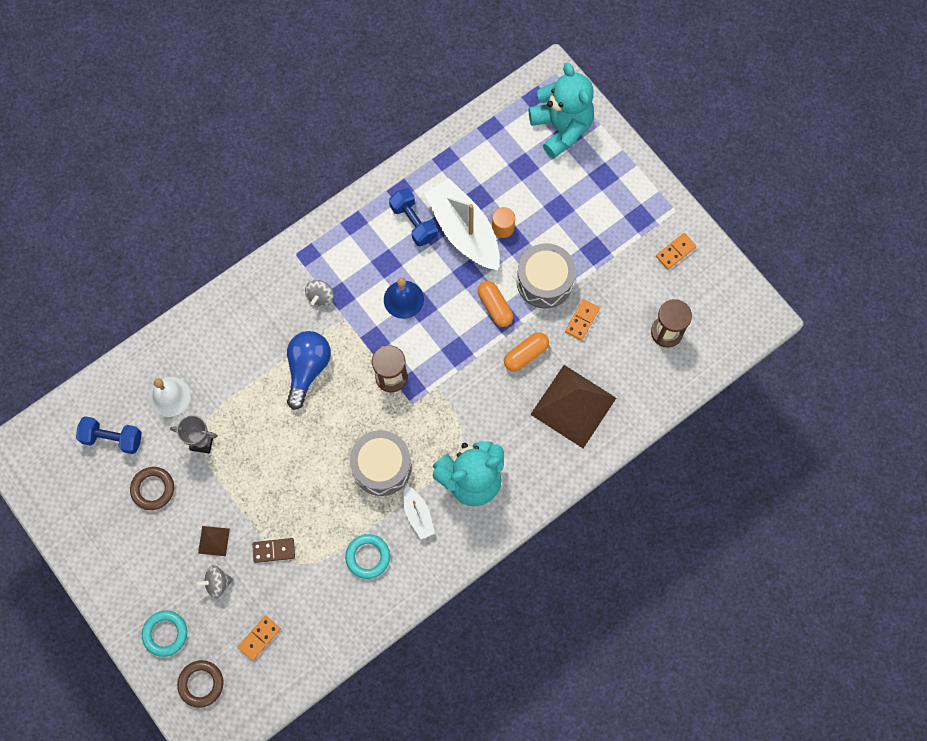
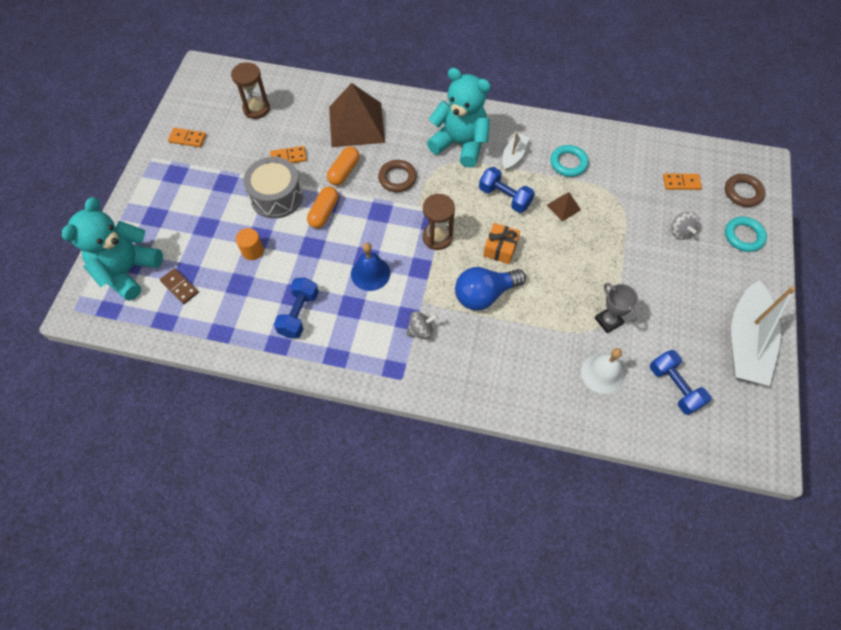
camera: 130 degrees left, 10 degrees down
(153, 489) = (674, 325): brown ring -> brown ring (397, 178)
(213, 541) = (660, 256): brown pyramid -> brown pyramid (563, 207)
(217, 583) = (680, 232): grey spinning top -> grey spinning top turned 45 degrees clockwise
(274, 550) = (624, 216): brown domino -> brown domino (180, 287)
(336, 418) = (500, 248): none -> orange gift
(382, 466) = (504, 197): grey drum -> blue dumbbell
(464, 231) = (277, 274): white boat -> white boat (745, 342)
(526, 354) = (344, 171): orange capsule -> orange capsule turned 75 degrees counterclockwise

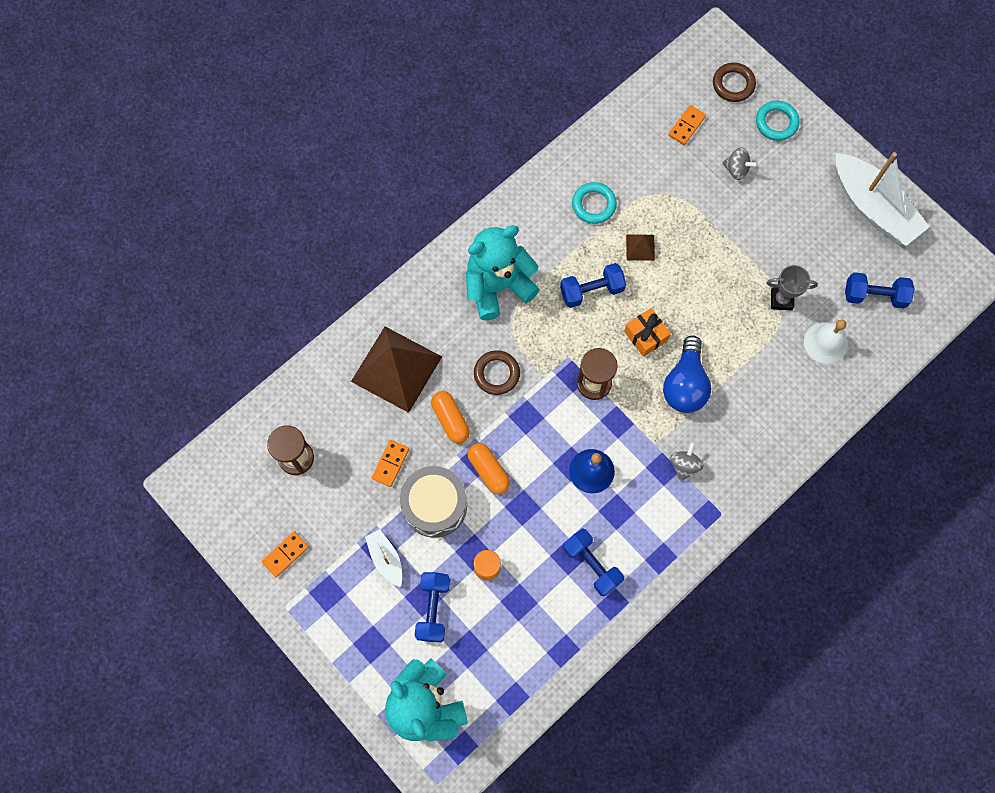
camera: 55 degrees left, 10 degrees up
(180, 287) = (481, 662): brown domino -> none
(201, 237) = (433, 608): none -> blue dumbbell
(513, 156) = (549, 247): white boat -> white boat (386, 559)

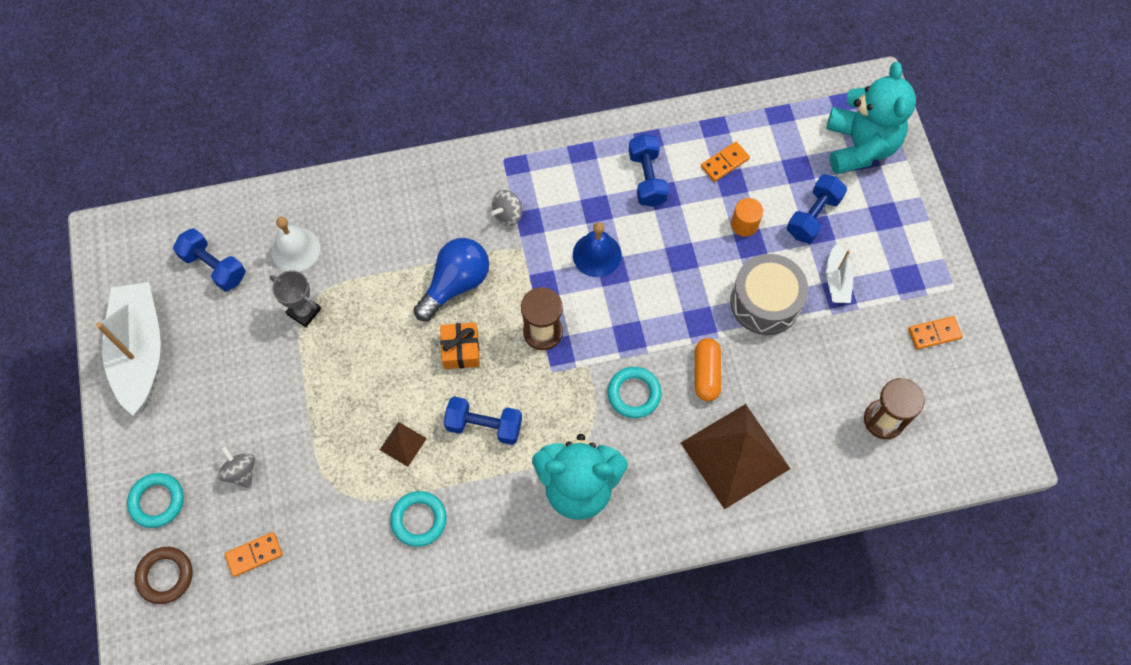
camera: 150 degrees left, 5 degrees down
(390, 463) = (789, 363): orange domino -> orange domino (725, 163)
(488, 471) = (695, 306): orange capsule -> none
(496, 374) = (634, 394): brown ring -> turquoise ring

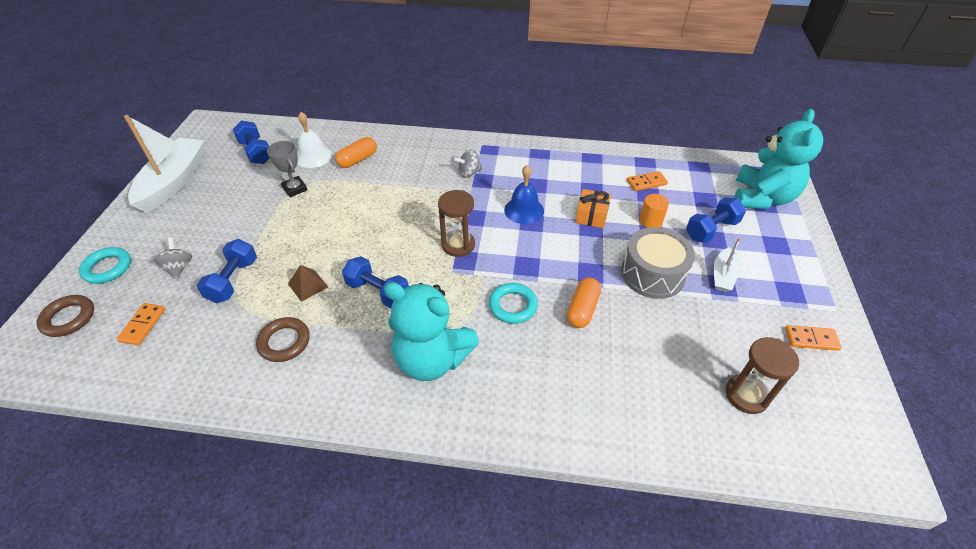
camera: 20 degrees right, 20 degrees down
(254, 554) = (142, 325): orange domino -> orange domino turned 75 degrees counterclockwise
(356, 237) = (358, 160): none -> orange capsule
(419, 520) = (284, 342): turquoise ring -> brown ring
(456, 284) = (409, 200): blue light bulb -> none
(461, 350) = (389, 239): orange gift -> orange gift (591, 215)
(647, 178) = (582, 177): blue dumbbell -> blue dumbbell (233, 280)
(735, 455) = (586, 380): brown pyramid -> none

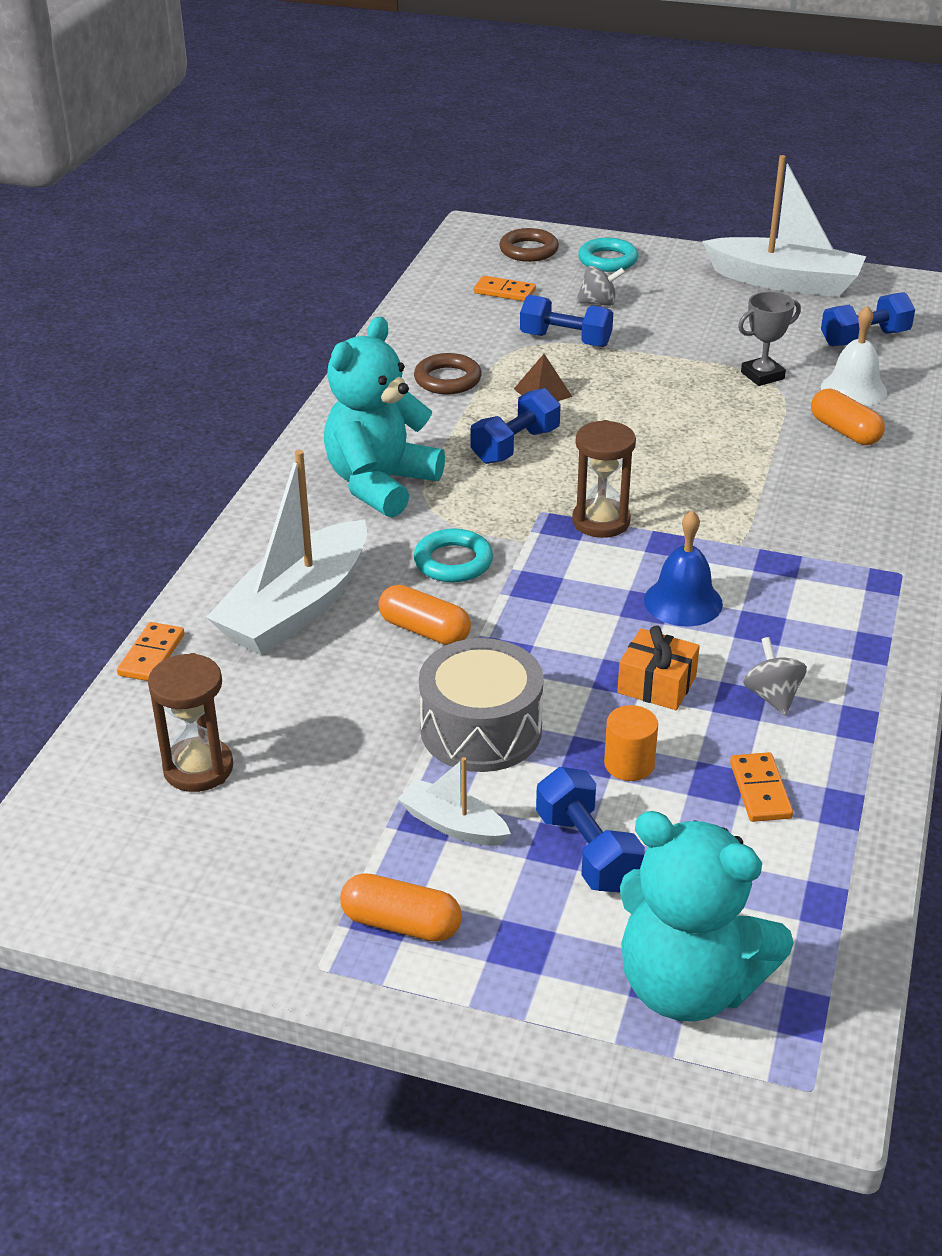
camera: 100 degrees right, 10 degrees down
(469, 173) = (802, 549): grey spinning top -> grey spinning top (772, 696)
(583, 379) = (296, 608): none -> white boat
(792, 285) = (401, 924): none -> orange capsule
(811, 339) = (267, 896): orange domino -> orange domino (151, 655)

